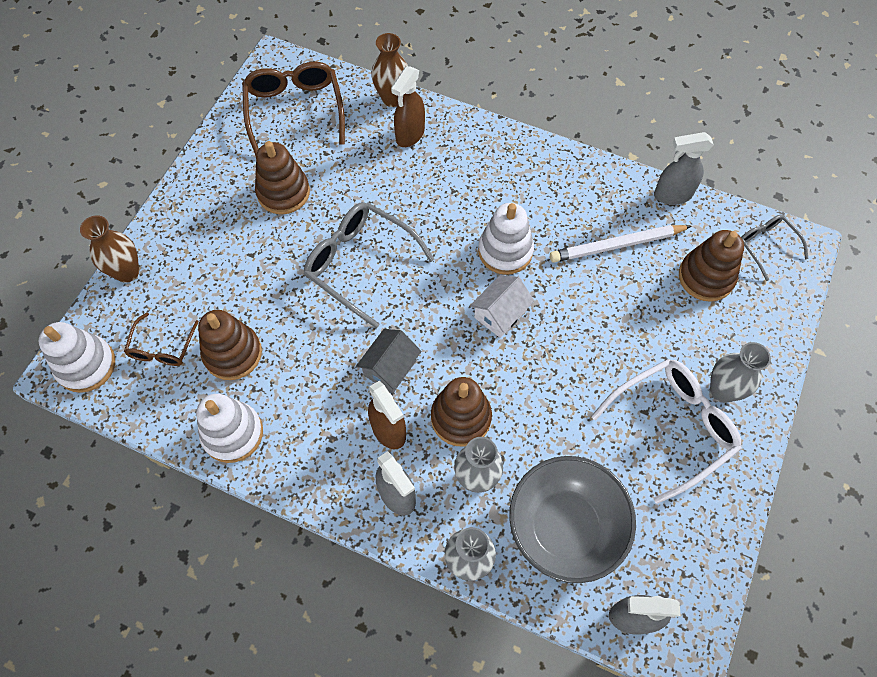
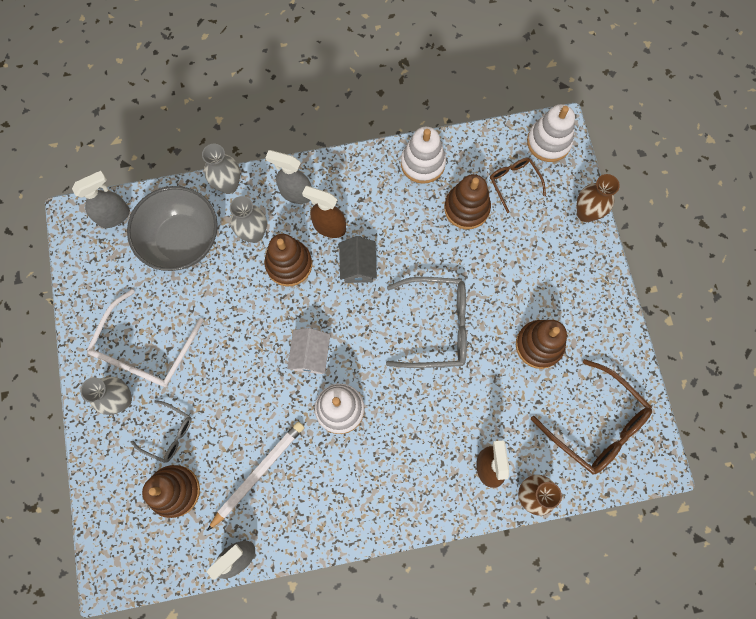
camera: 145 degrees right, 10 degrees up
(766, 246) = (139, 556): grey glasses -> grey glasses (169, 434)

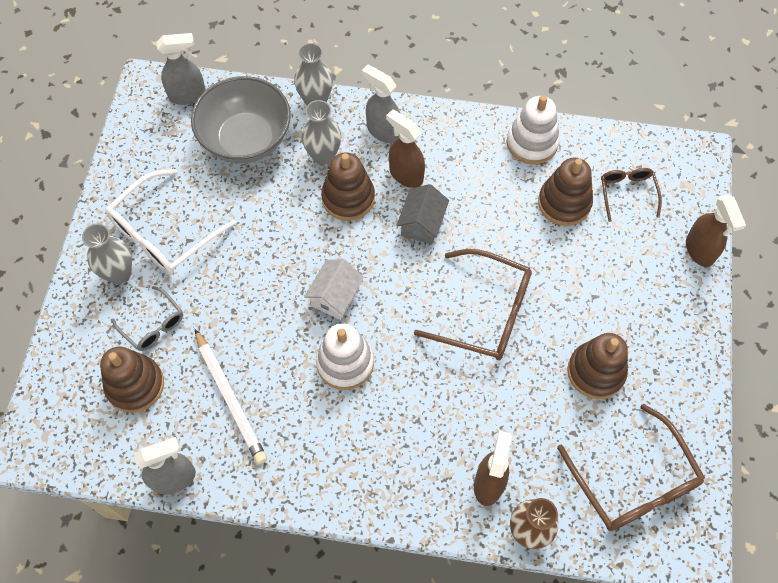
camera: 20 degrees right, 10 degrees down
(258, 473) = (230, 398): white pencil -> white pencil turned 90 degrees clockwise
(436, 326) = (485, 313): grey glasses -> brown glasses
(548, 142) = (682, 164): white stacking toy -> none
(586, 213) = (699, 250): brown vase -> brown spray bottle

